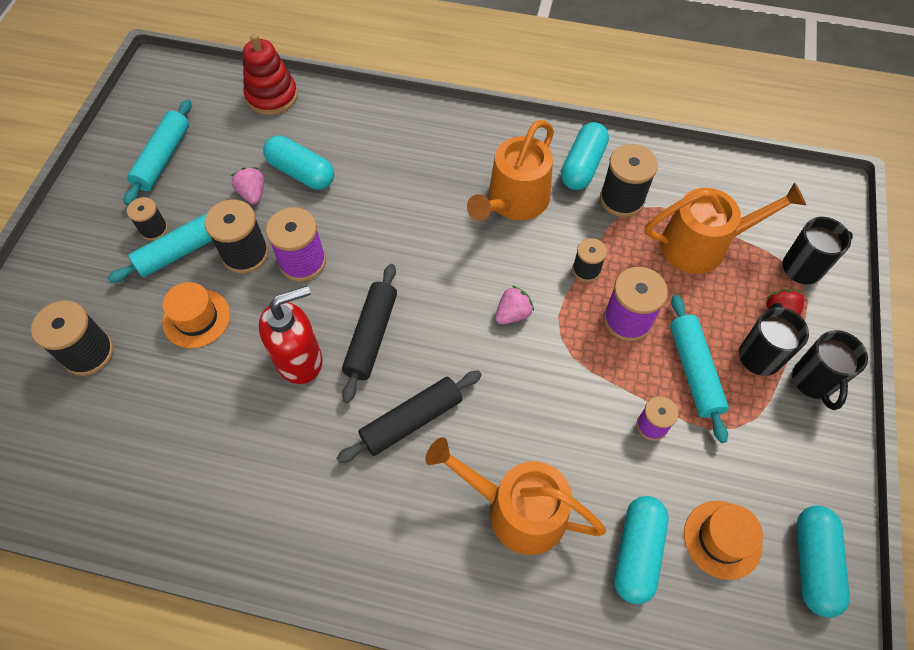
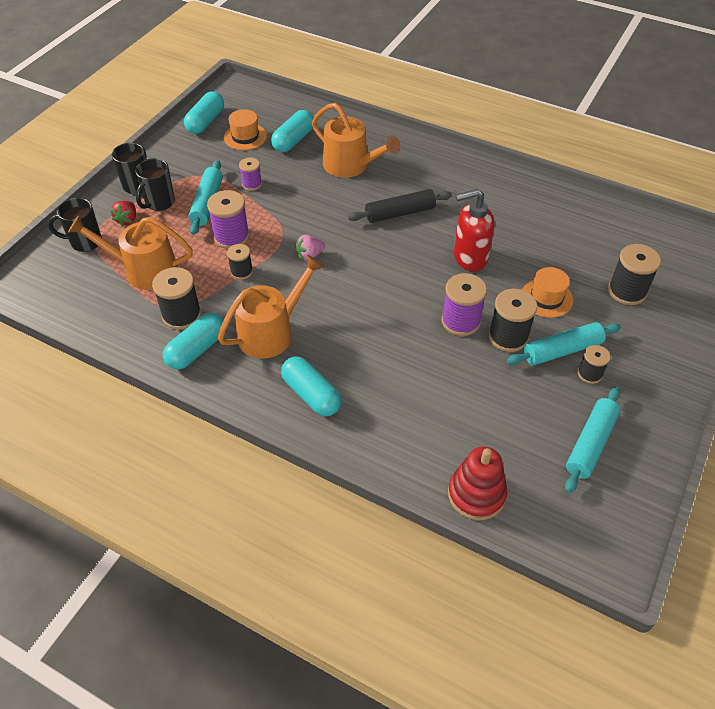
camera: 165 degrees left, 10 degrees down
(252, 193) = (500, 388): pink strawberry -> none
(301, 172) = (453, 398): turquoise capsule -> turquoise capsule (311, 394)
(371, 336) = (415, 262): black rolling pin -> none

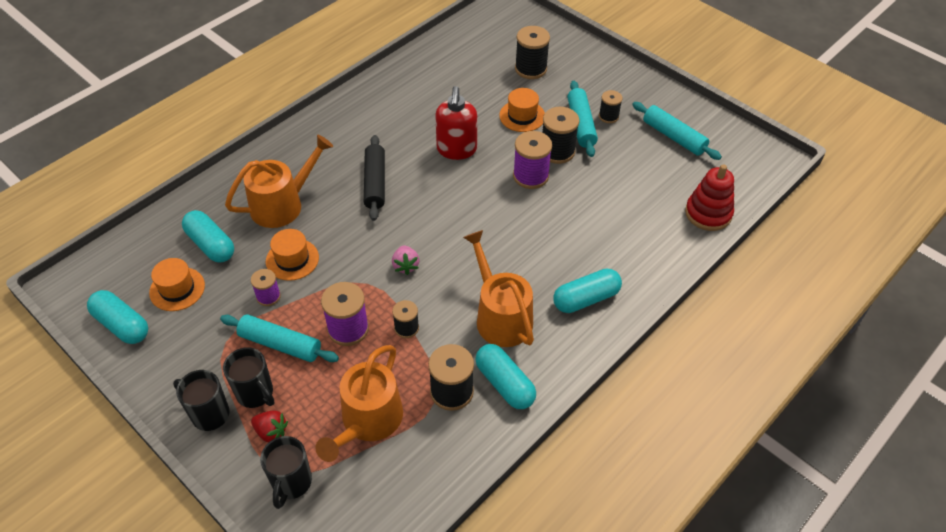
camera: 75 degrees left, 0 degrees up
(293, 187) = (292, 259): none -> orange hat

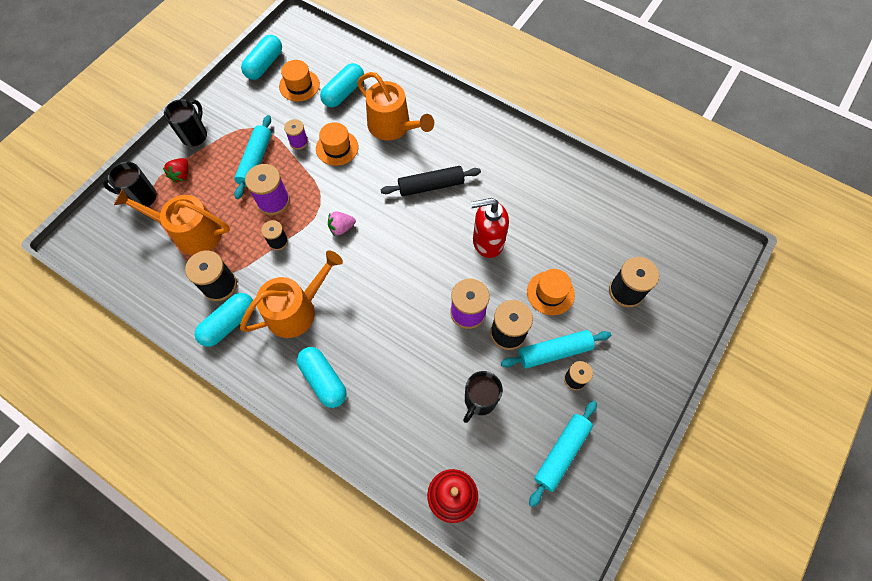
camera: 80 degrees right, 15 degrees up
(256, 393) = (212, 157): black mug -> black mug (479, 401)

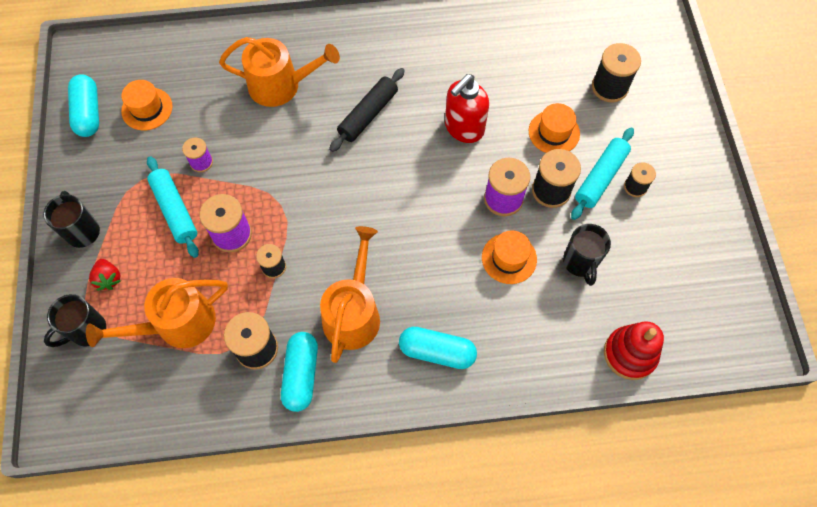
camera: 40 degrees left, 0 degrees up
(337, 148) = (245, 141): orange hat -> orange hat (509, 258)
(341, 228) = (322, 210): pink strawberry -> none
(343, 93) = (200, 86): turquoise capsule -> none
(561, 453) = (678, 252): turquoise rolling pin -> none

